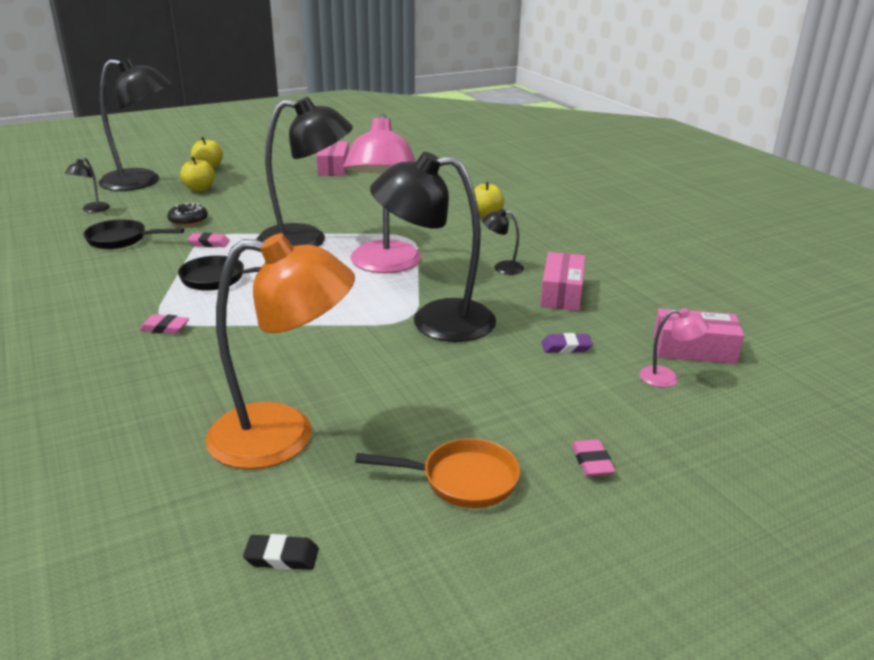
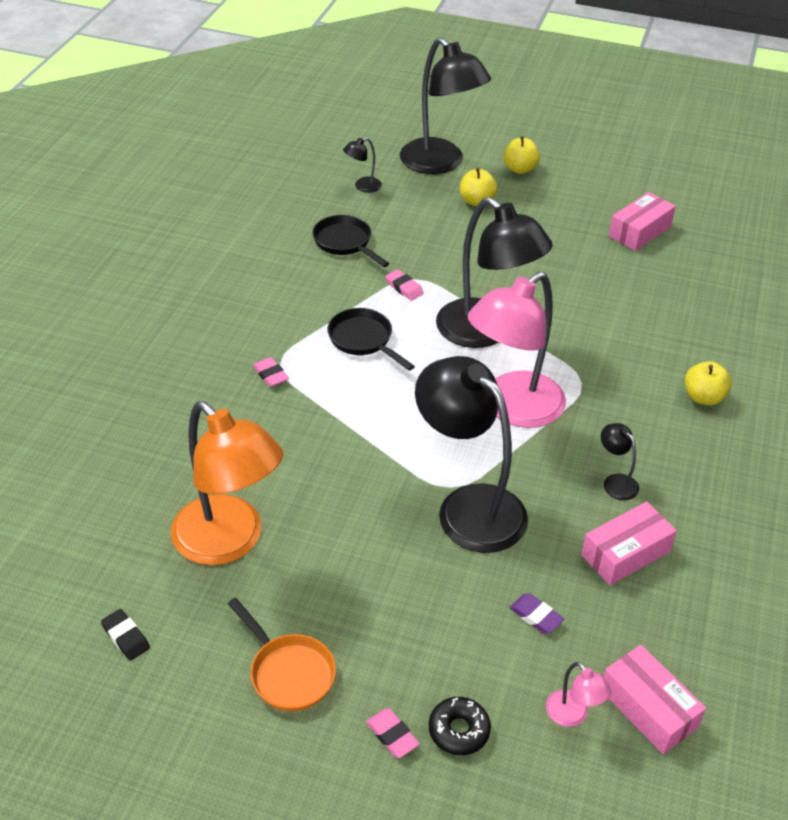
camera: 45 degrees right, 15 degrees up
(188, 220) = (420, 245): black donut -> black donut (459, 730)
(592, 462) = (392, 735): pink eraser -> pink eraser turned 75 degrees counterclockwise

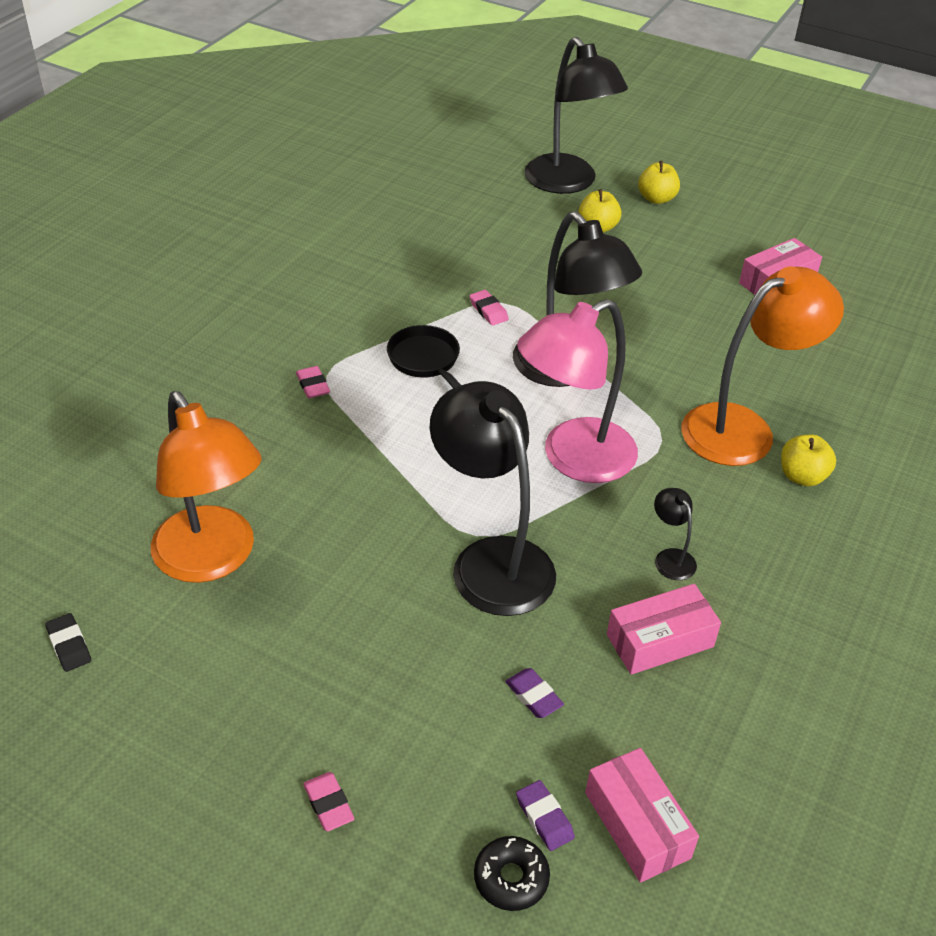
camera: 10 degrees right, 0 degrees up
(288, 672) = (234, 713): orange pan -> none
(345, 243) = (437, 255): black pan -> none
(362, 186) = (474, 198): black lamp -> none
(459, 730) = (406, 812): black donut -> black donut (511, 878)
(572, 715) = (544, 818): pink lamp -> purple eraser
(645, 363) = (743, 428): none -> orange lamp

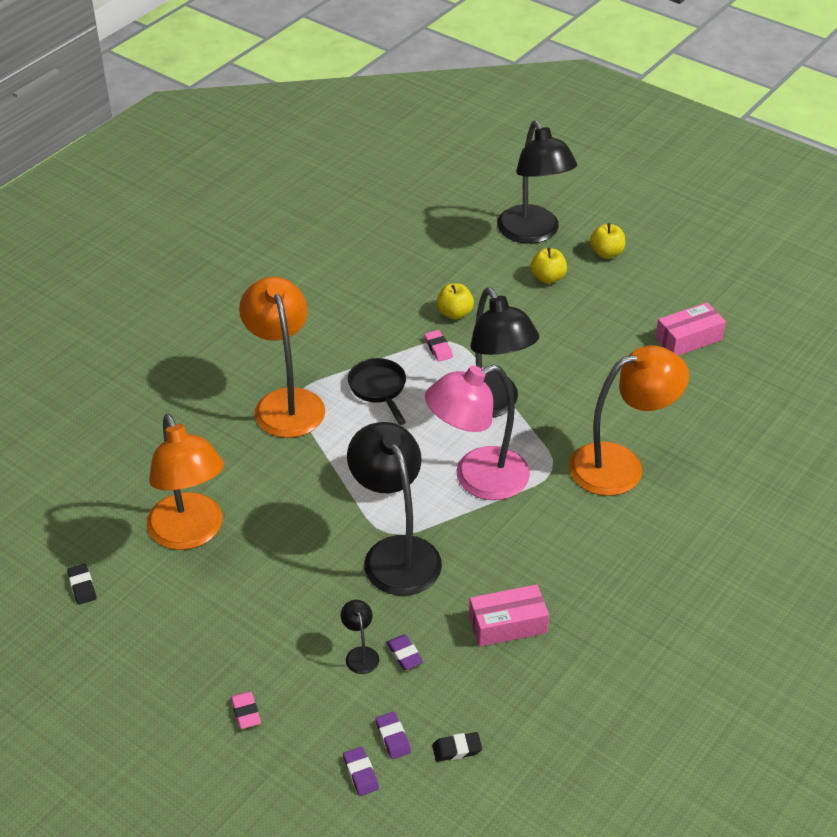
camera: 10 degrees right, 0 degrees up
(313, 385) = (286, 402): pink eraser -> orange lamp
(511, 878) = (361, 773): black donut -> purple eraser
(637, 825) = (457, 749): pink box -> black eraser
(670, 558) = (533, 563): black lamp -> black lamp (360, 654)
(802, 476) = (656, 508): yellow apple -> yellow apple (454, 313)

